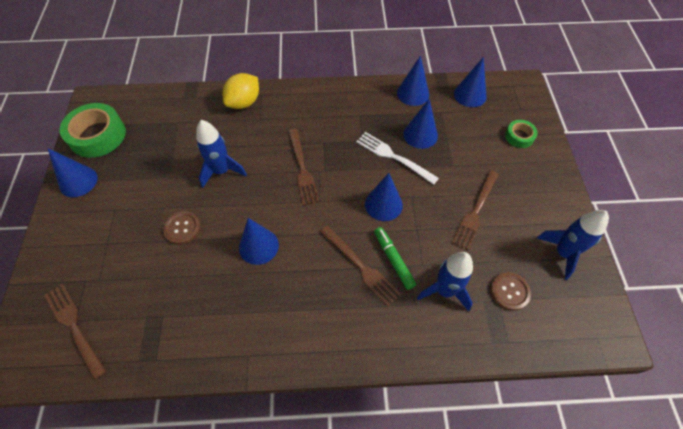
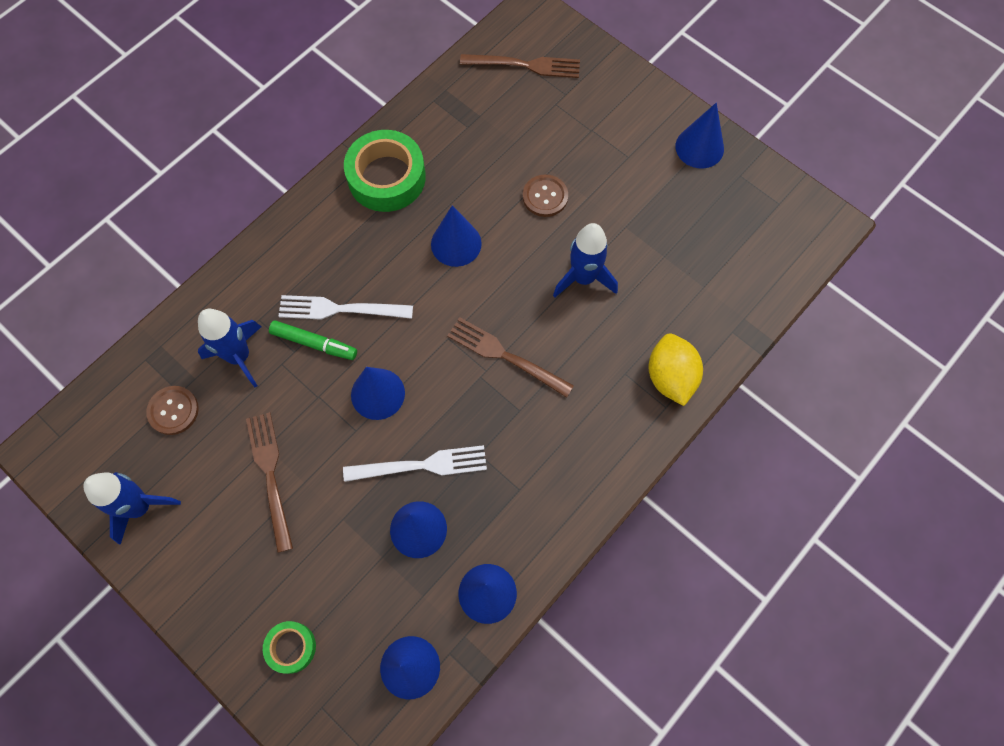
camera: 135 degrees right, 10 degrees up
(97, 135) = (757, 198): green tape -> green tape (386, 177)
(361, 267) = (339, 309): brown fork -> white fork

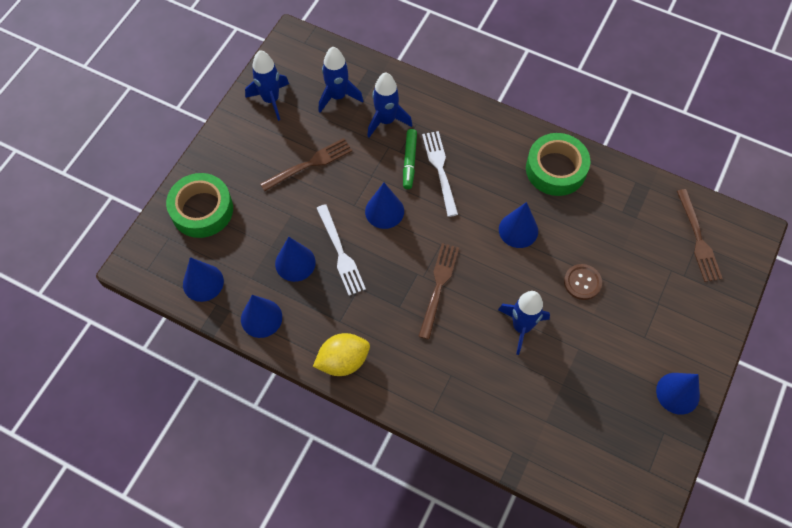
camera: 75 degrees right, 5 degrees down
(173, 411) = (338, 96): brown button -> blue rocket
(291, 647) = (202, 210): green tape -> green tape, size x1.92
(670, 377) = (458, 410): yellow lemon -> yellow lemon (343, 361)

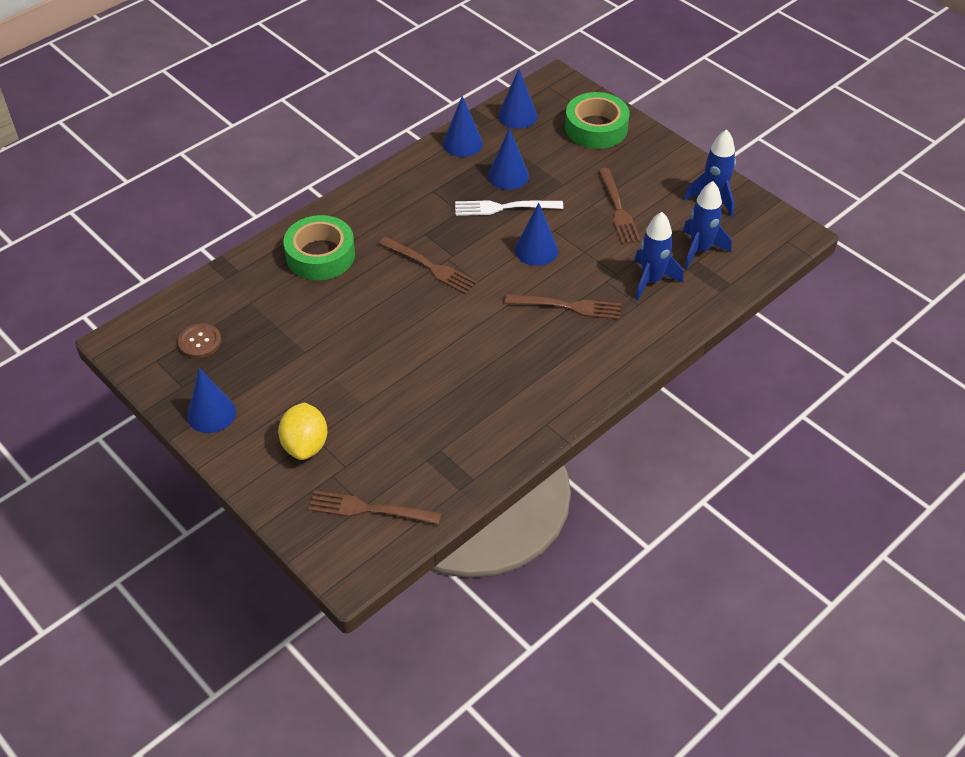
camera: 110 degrees right, 15 degrees down
(343, 361) = (391, 184): yellow lemon -> yellow lemon (305, 445)
(409, 161) = (589, 285): green marker -> none
(440, 169) = (568, 306): white fork -> brown fork
(518, 230) = (462, 348): blue cone -> none
(521, 327) = (353, 315): blue rocket -> none
(556, 169) = (525, 407): green tape -> green tape (320, 255)
(582, 282) = (373, 380): brown button -> brown button (200, 342)

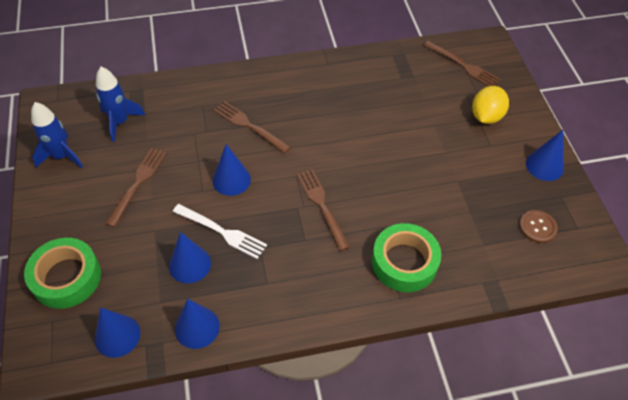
camera: 150 degrees left, 5 degrees up
(651, 280) = (176, 117): blue rocket -> none

